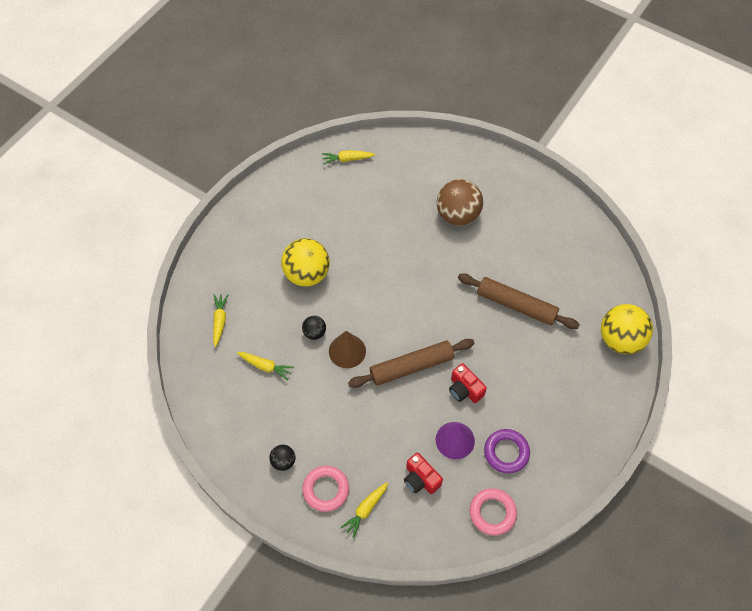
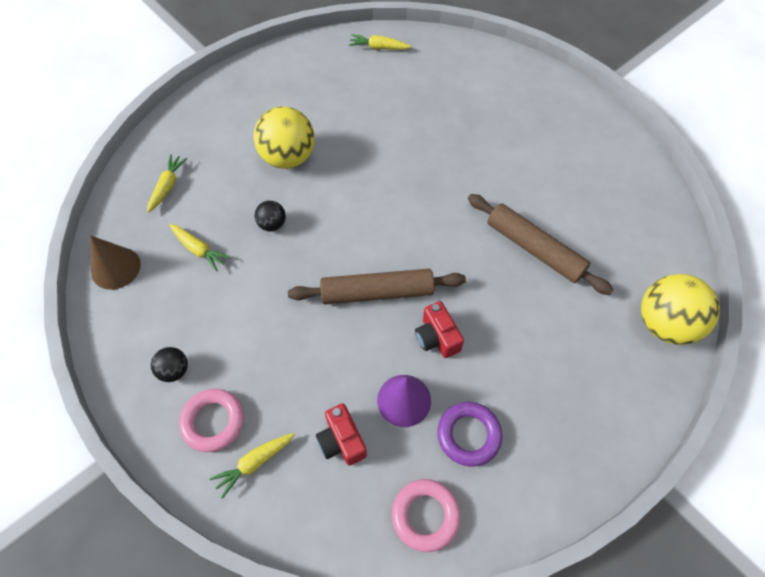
camera: 15 degrees right, 0 degrees up
(347, 351) = (303, 254): brown cone -> brown cone (116, 268)
(458, 215) = (490, 131): brown ball -> none

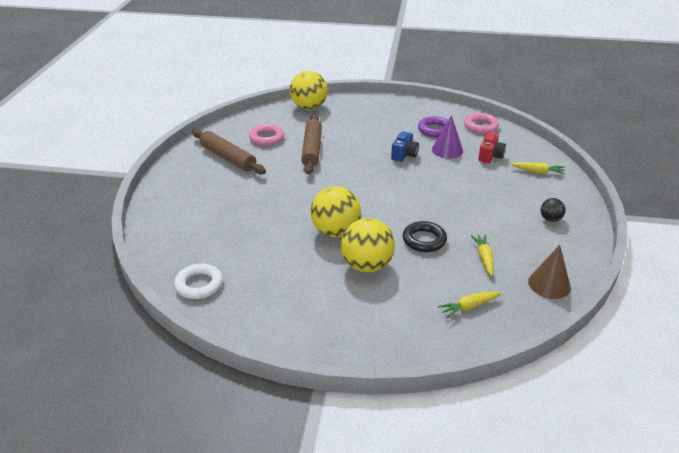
camera: 130 degrees left, 25 degrees down
(213, 421) = (546, 192): pink ring -> pink ring (266, 138)
(272, 224) = (424, 240): black ball -> black ring
(356, 167) = (335, 231): none -> yellow ball
(377, 292) = (408, 181): brown rolling pin -> brown rolling pin (228, 158)
(379, 48) = (199, 285): yellow carrot -> white ring
(437, 337) = (404, 155): red camera -> blue camera

